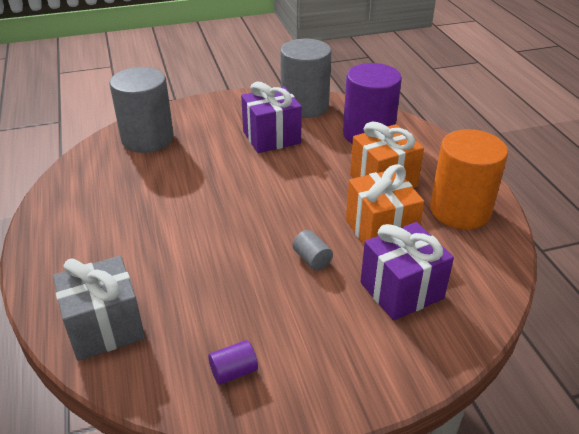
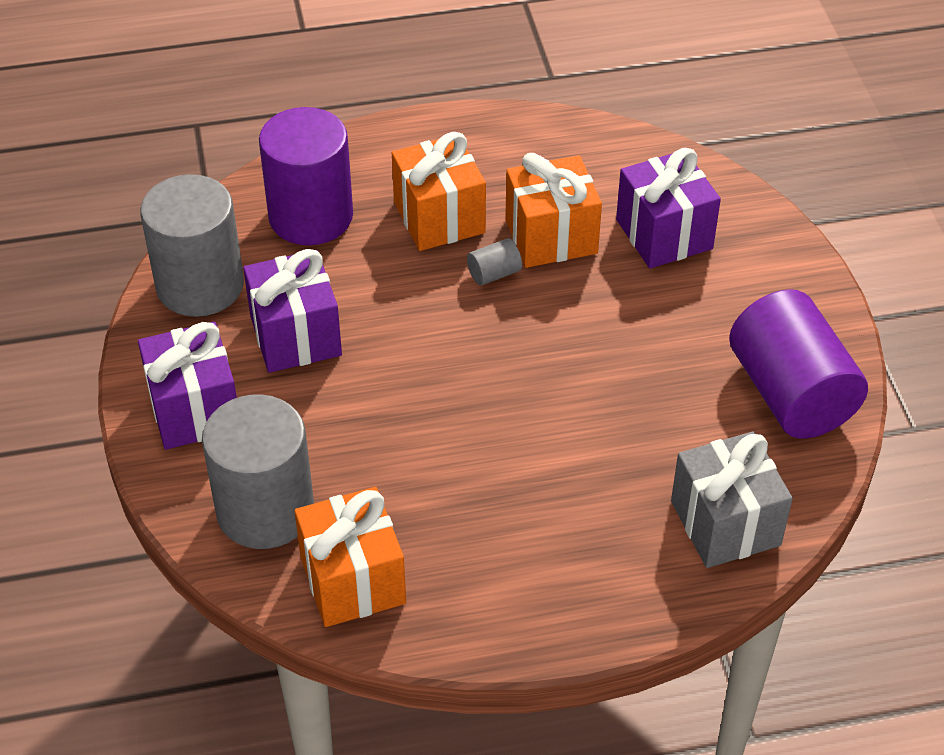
camera: 85 degrees left, 10 degrees up
(95, 169) = (353, 580): none -> orange gift
(216, 113) = (194, 410): none -> purple gift
(234, 372) = (791, 393): purple cylinder -> purple cylinder, size x2.50
(312, 259) = (605, 310): grey cylinder -> grey cylinder (494, 273)
(460, 210) = (516, 154): orange cylinder -> none

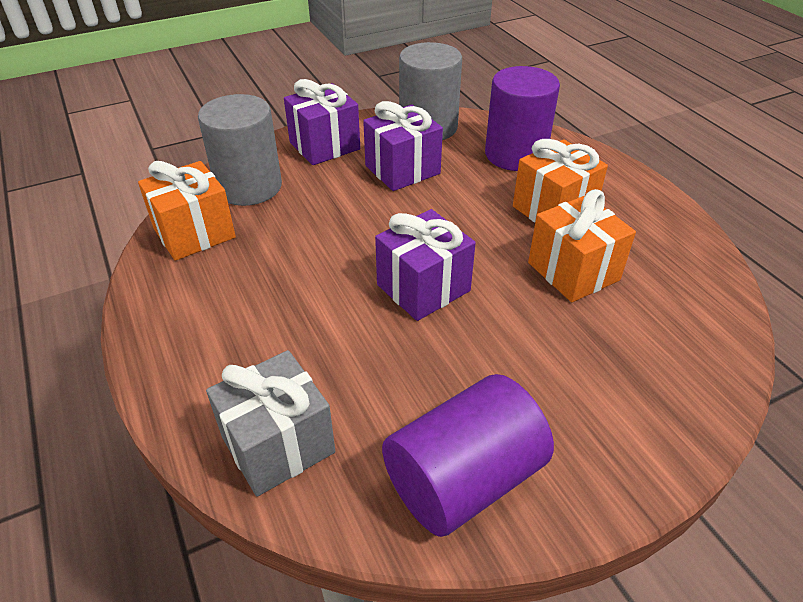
camera: 75 degrees right, 5 degrees down
(494, 273) = (511, 247): grey cylinder -> none
(664, 234) = (625, 344): purple gift -> purple gift (423, 288)

